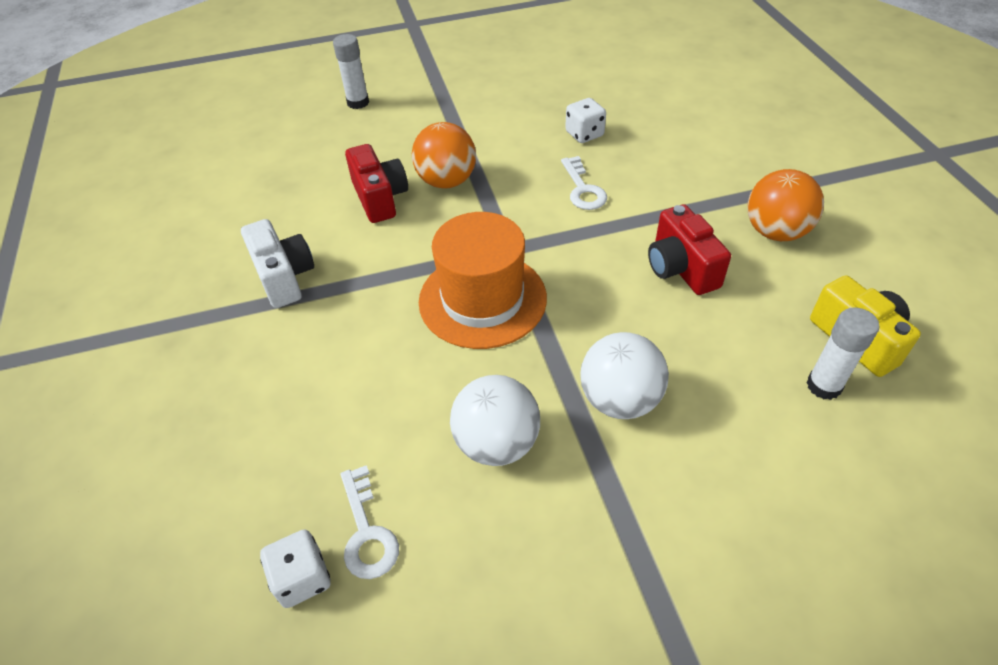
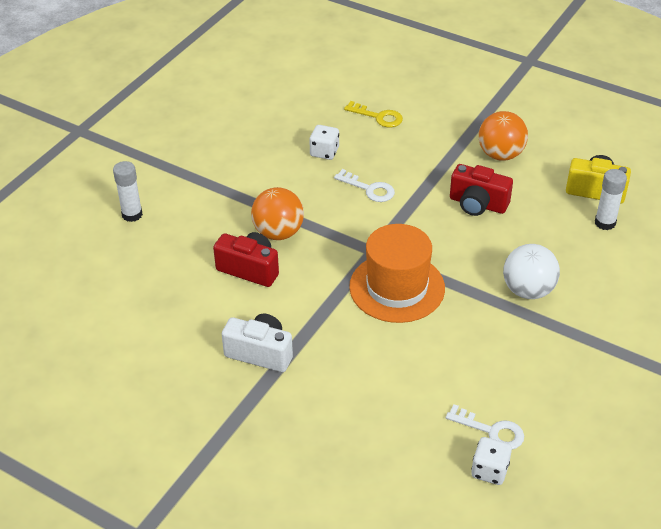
camera: 45 degrees left, 5 degrees down
(496, 443) = (498, 350): white ball -> none
(681, 129) = (378, 117): none -> yellow key

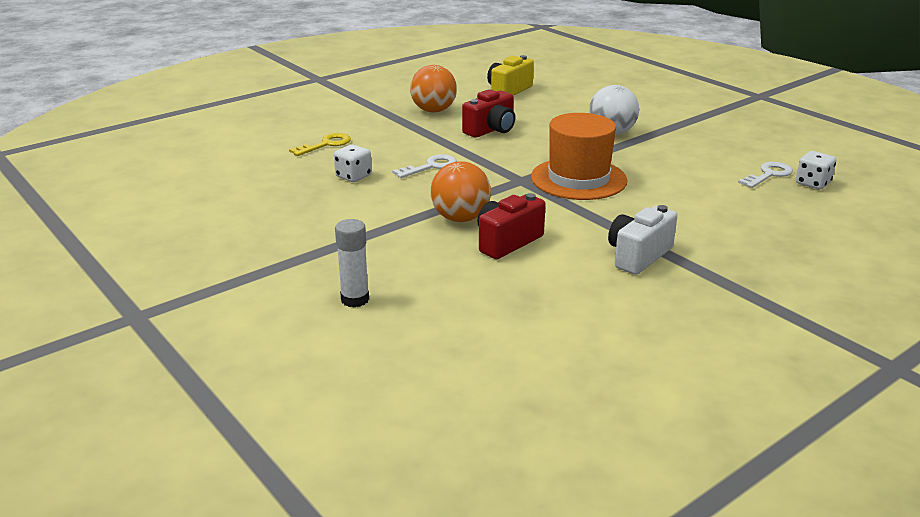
camera: 70 degrees left, 15 degrees down
(605, 223) = (549, 95): white glue stick -> none

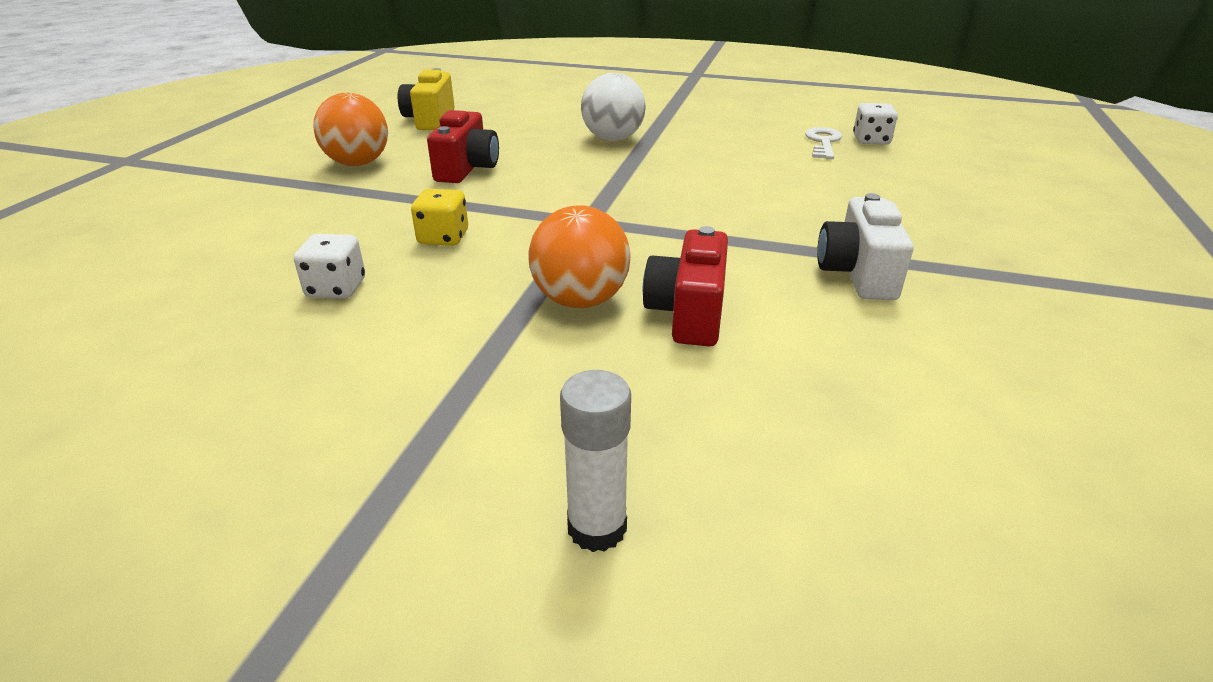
camera: 35 degrees left, 5 degrees up
(326, 144) = (234, 251): yellow key -> none
(431, 166) = (443, 238): white key -> yellow dice
(578, 179) = (652, 199): orange hat -> none

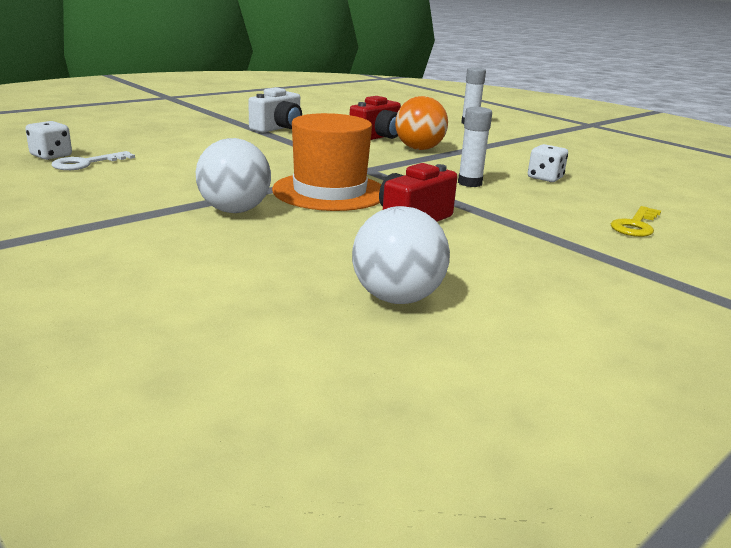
camera: 150 degrees left, 10 degrees down
(227, 227) = (635, 225): none -> yellow key
(358, 163) = (519, 254): orange ball -> none
(430, 120) = (397, 298): yellow camera -> white ball
(443, 238) = (469, 183): yellow dice -> white glue stick
(576, 176) = (329, 191): none -> orange hat

